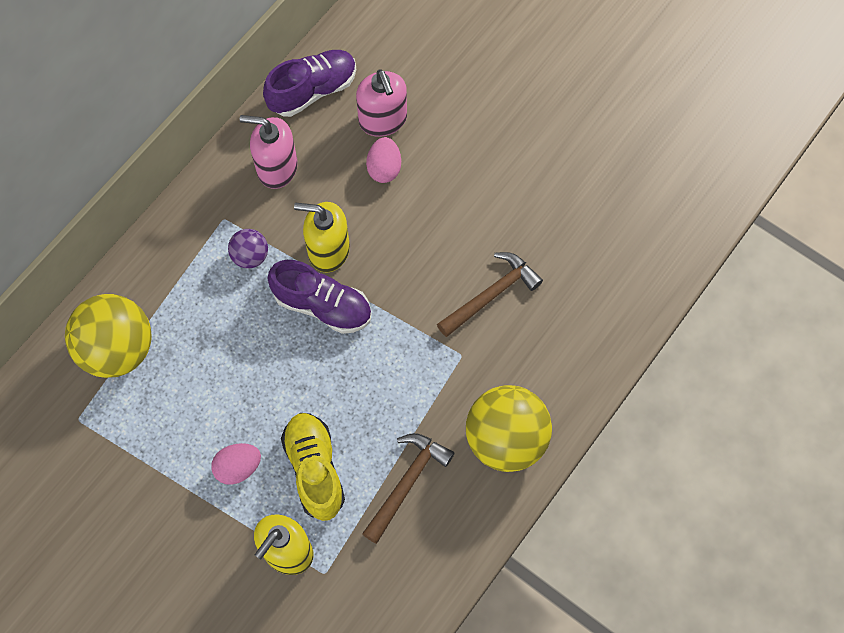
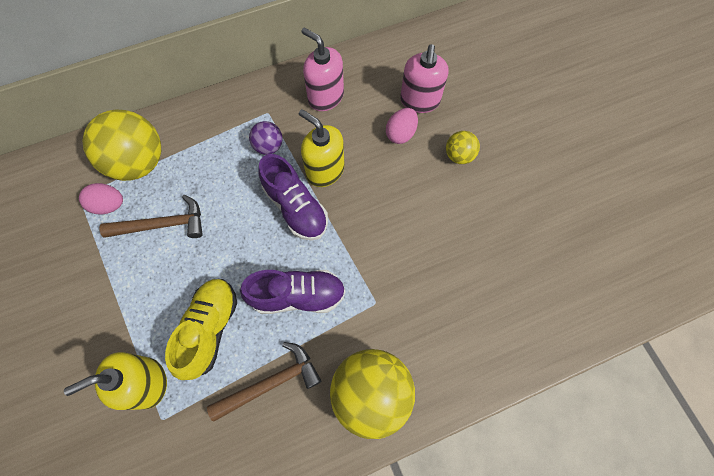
camera: 30 degrees right, 0 degrees up
(238, 467) = (158, 294): pink egg -> pink egg (109, 205)
(313, 90) = (382, 59): purple shoe -> purple shoe (298, 296)
(459, 161) = (459, 156): none -> yellow ball
(491, 294) = (426, 267): brown hammer -> brown hammer (162, 224)

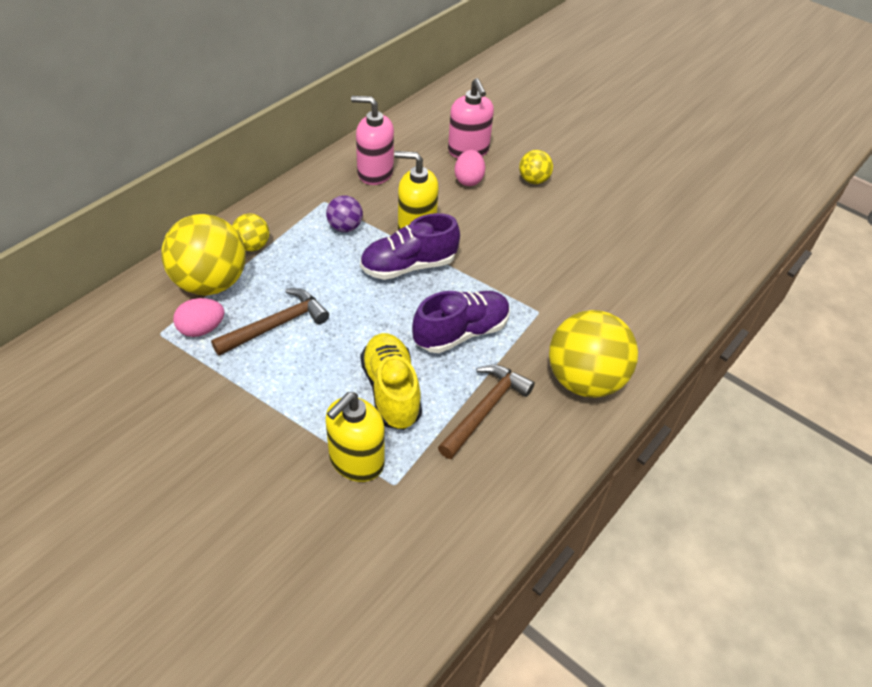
camera: 30 degrees left, 20 degrees down
(188, 138) = (252, 246): none -> yellow ball
(296, 208) = (408, 266): purple shoe -> purple shoe turned 135 degrees clockwise

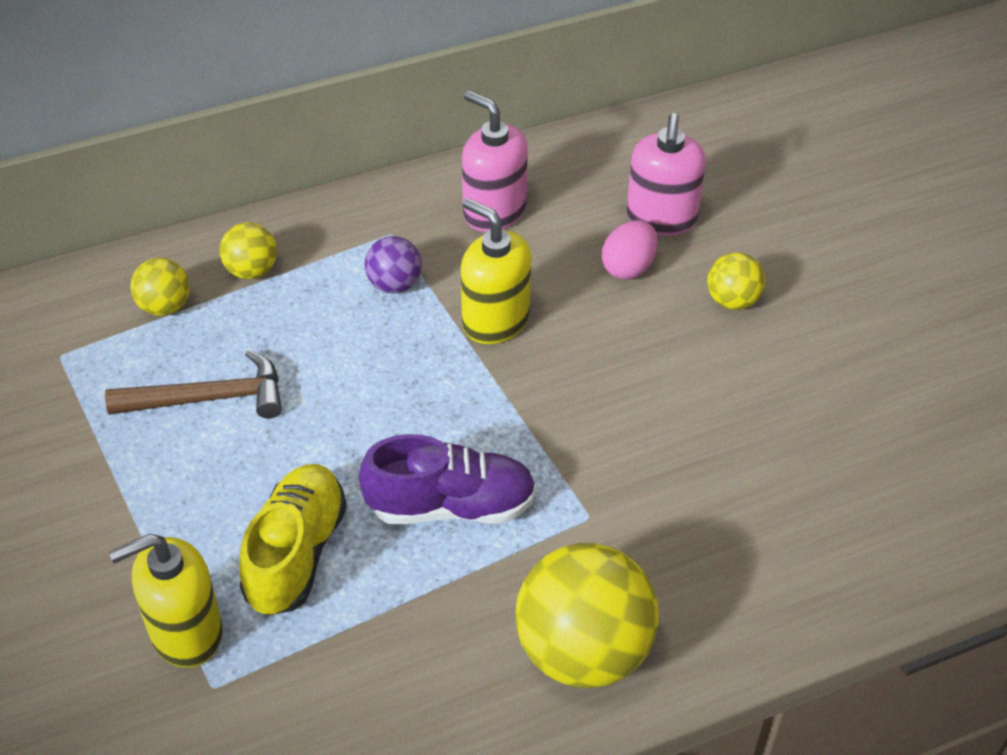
camera: 30 degrees right, 0 degrees up
(202, 329) = (113, 369): pink egg -> none
(210, 283) = (165, 306): yellow ball -> yellow ball, size x0.50
(408, 266) = (444, 375): purple shoe -> none
(485, 409) = (406, 633): brown hammer -> none

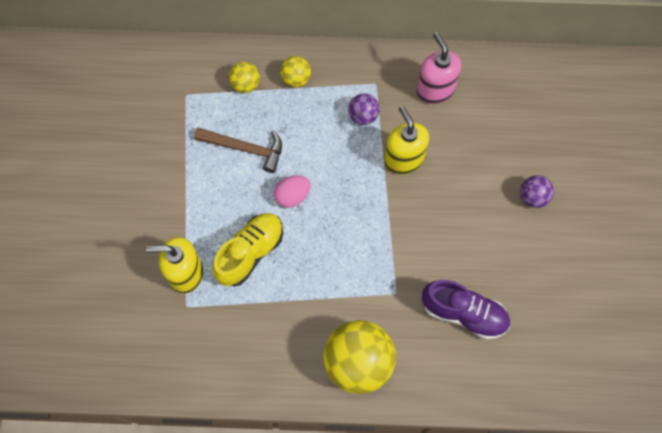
camera: 25 degrees right, 20 degrees up
(451, 505) = (333, 258): purple shoe -> purple shoe (464, 313)
(628, 267) = (488, 154): pink egg -> pink egg (292, 196)
(661, 218) = (522, 130): pink soap dispenser -> none
(732, 300) = (533, 197): yellow ball -> purple ball

